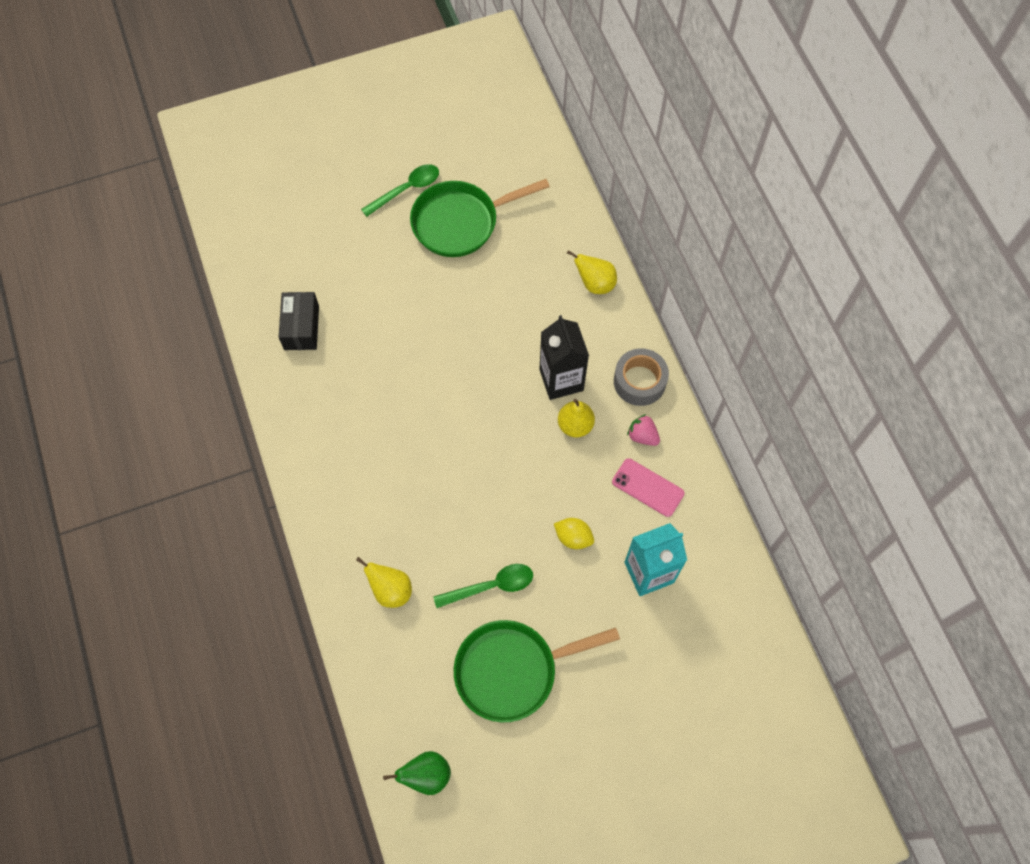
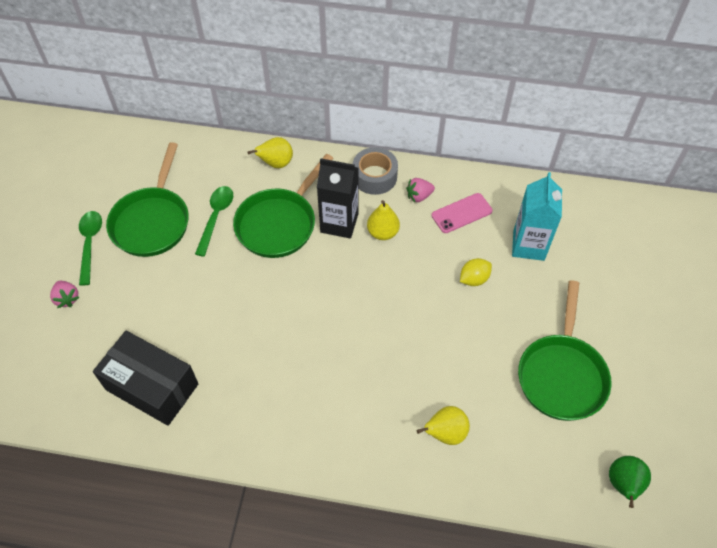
camera: 60 degrees left, 10 degrees down
(301, 327) = (152, 387): black box -> black box, size x1.53
(343, 210) = (67, 298): none -> pink strawberry
(491, 586) = (483, 355): green spoon -> green spoon (216, 217)
(526, 328) = (279, 223): none -> green pan

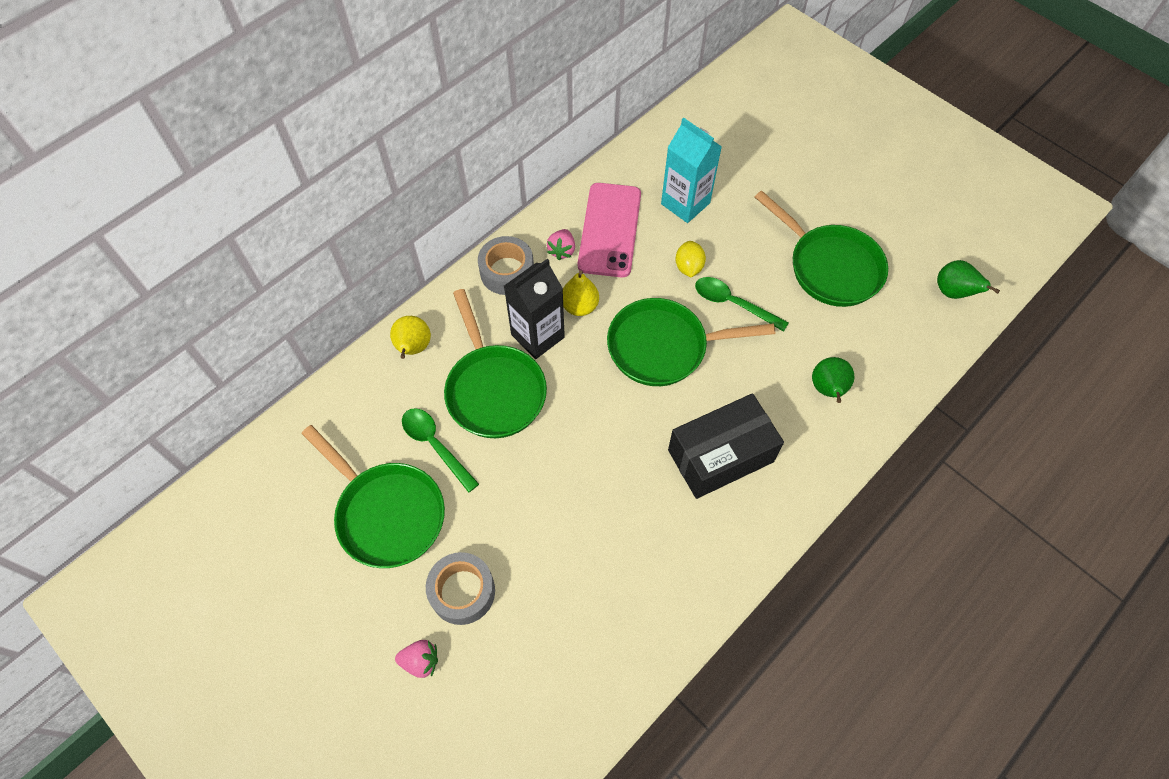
camera: 55 degrees left, 5 degrees up
(90, 243) = (362, 597): green spoon -> green spoon (733, 303)
(126, 293) = (462, 591): none -> grey tape
(152, 387) = (603, 625): black box -> black box (720, 456)
(392, 302) = (663, 347): none -> green pan
(445, 433) = (827, 389): yellow pear -> green pear
(462, 213) = (610, 230): pink phone -> pink phone, size x1.65

